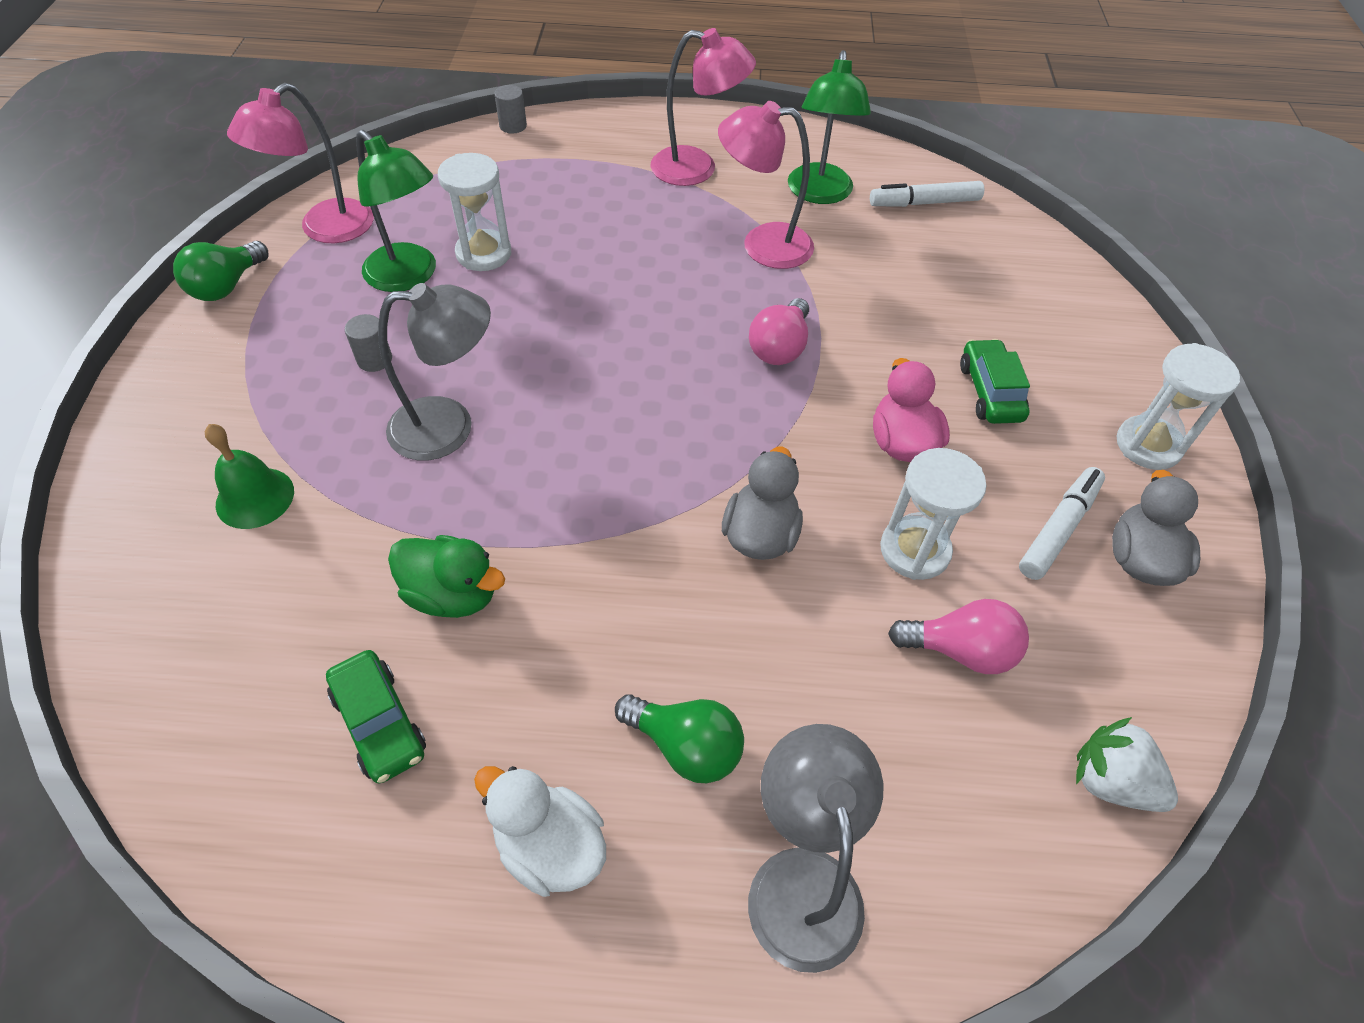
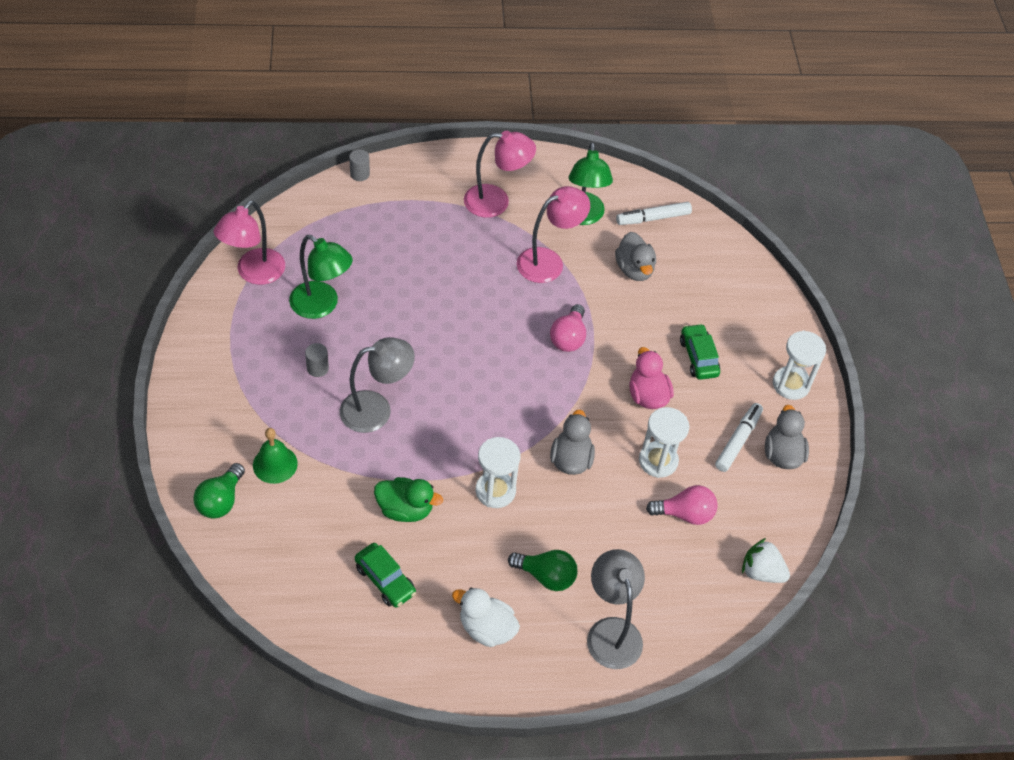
camera: 10 degrees left, 0 degrees up
(226, 286) = (204, 323): green light bulb -> green light bulb (221, 500)
(484, 253) = (366, 284): white hourglass -> white hourglass (495, 491)
(762, 245) = (548, 261): pink lamp -> pink lamp turned 150 degrees clockwise
(892, 264) = (634, 269): none -> grey duck

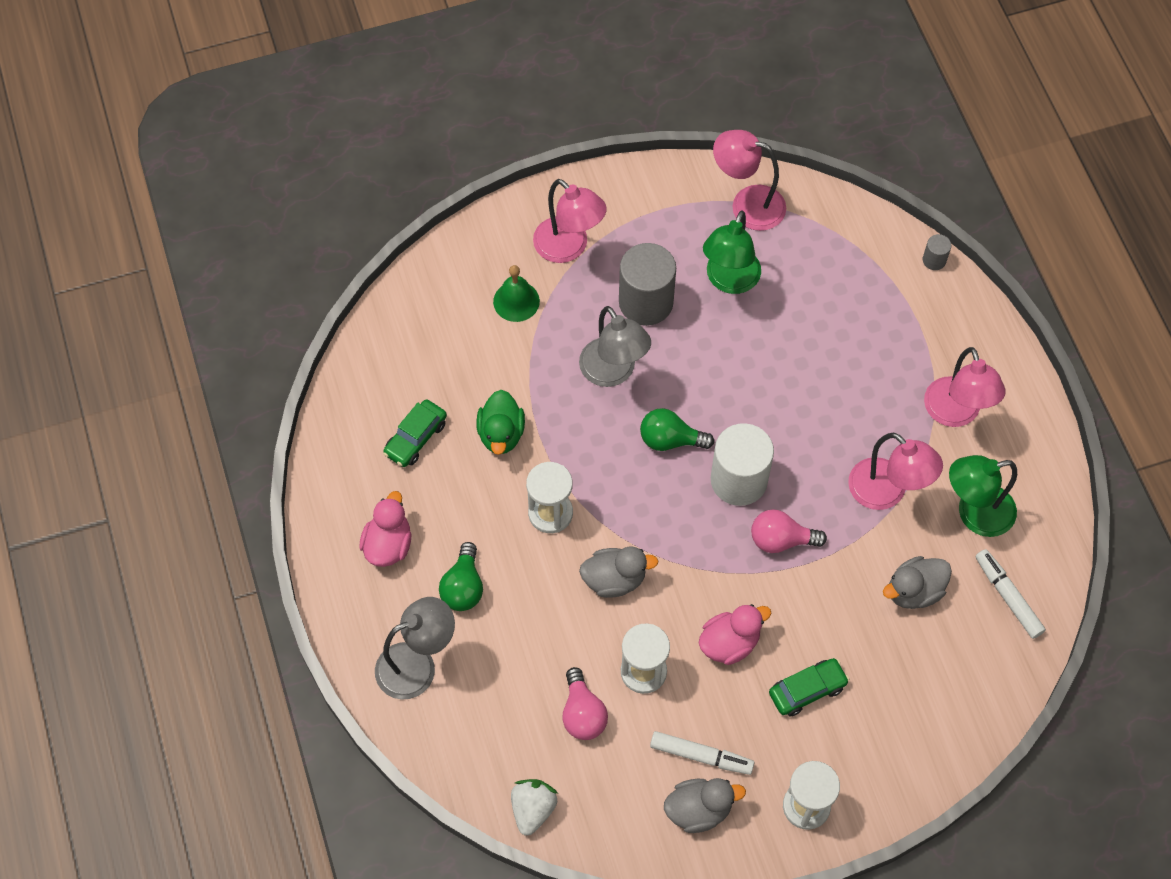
camera: 80 degrees right, 10 degrees up
(221, 500) = (460, 269): green light bulb -> green light bulb (670, 439)
(237, 410) = (569, 248): none -> pink lamp
(317, 368) = (646, 302): grey cylinder -> grey cylinder, size x2.27
(486, 628) = (388, 544): white duck -> pink duck
(508, 350) = (739, 480): none -> white cylinder

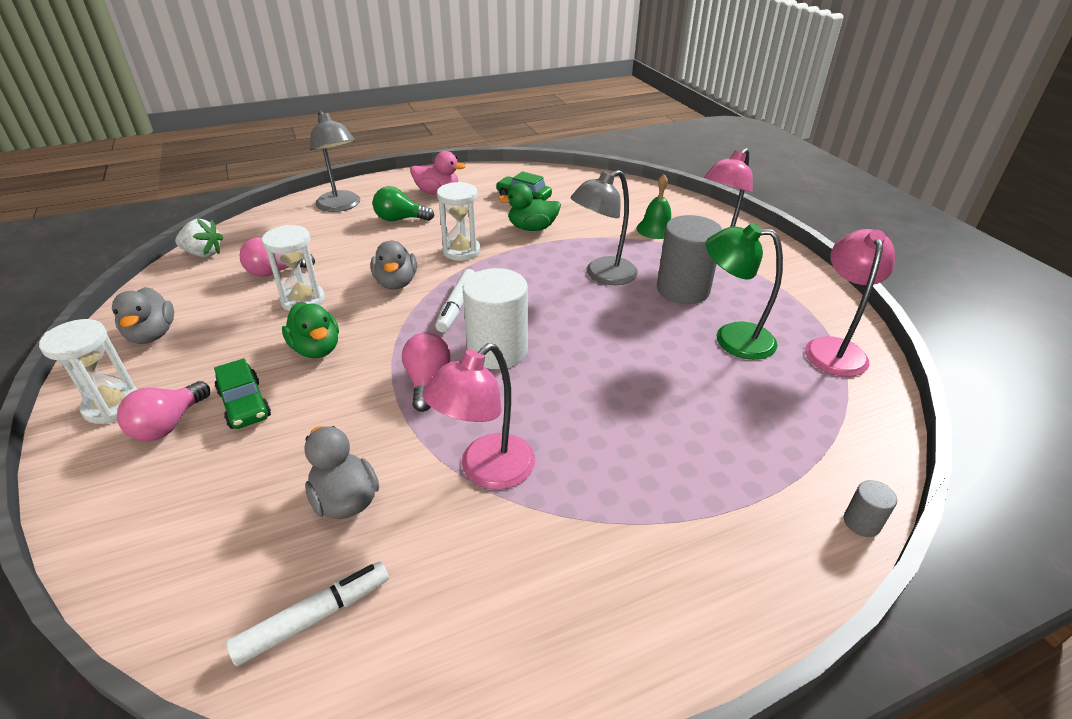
camera: 85 degrees right, 25 degrees down
(670, 439) = (538, 307): green light bulb -> none
(701, 755) = (206, 334): white marker -> white marker (457, 306)
(729, 643) = (316, 349): pink duck -> green duck
(832, 747) = (168, 425): none -> pink light bulb
(955, 413) = (616, 549): pink lamp -> none
(974, 514) = (455, 572): green lamp -> none

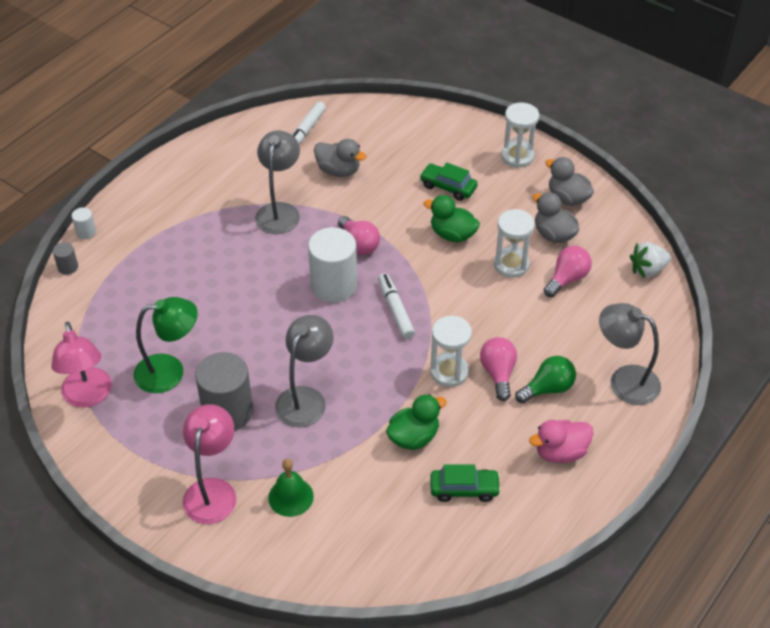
camera: 150 degrees right, 10 degrees up
(168, 425) = (472, 161): pink light bulb -> pink light bulb (498, 373)
(396, 283) = (464, 311): grey duck -> grey duck (553, 234)
(486, 471) = (279, 211): pink lamp -> grey lamp
(825, 579) = (86, 232): none -> white cylinder

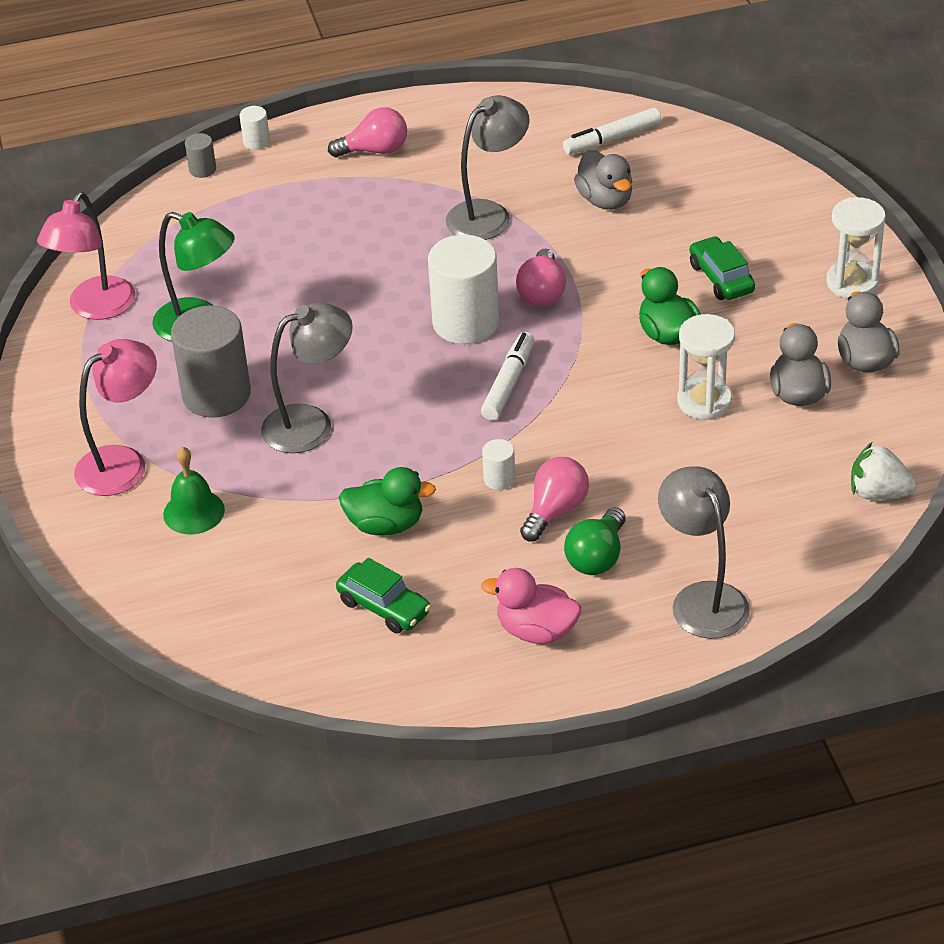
camera: 40 degrees right, 5 degrees down
(449, 372) = (499, 479): white hourglass -> white cylinder
(548, 388) = (597, 557): green light bulb -> green light bulb turned 105 degrees clockwise
(567, 279) = (758, 451): pink light bulb -> pink light bulb (375, 150)

